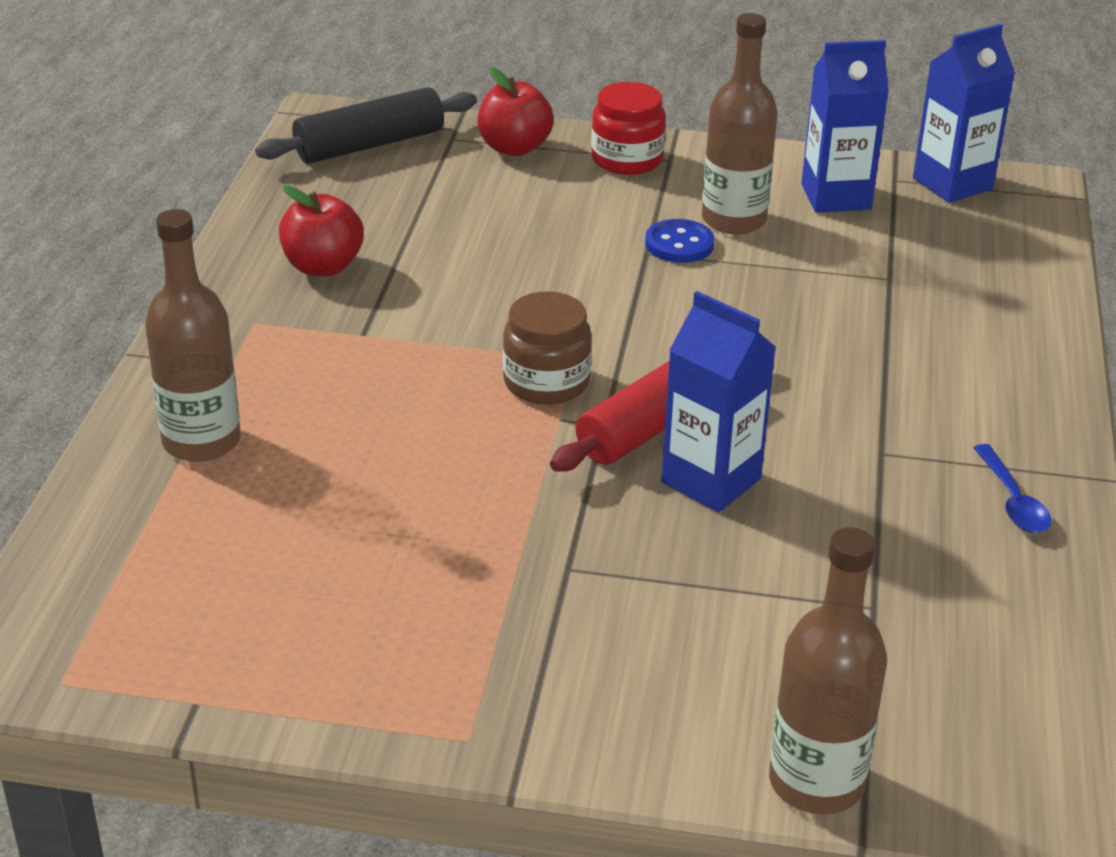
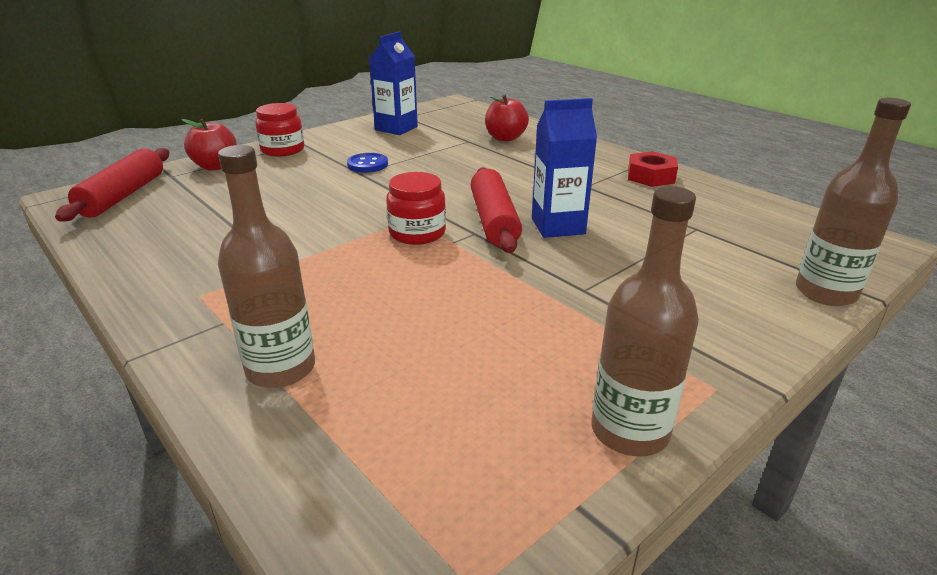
camera: 50 degrees left, 5 degrees down
(323, 267) = (195, 251): red apple -> red apple (505, 138)
(369, 145) = (123, 195): black rolling pin -> red rolling pin
(546, 382) = (417, 233): brown jar -> red jar
(734, 220) = (373, 149): brown bottle -> brown bottle (629, 431)
(952, 184) = (428, 110): blue carton -> none
(1012, 500) = (650, 176): blue spoon -> red nut

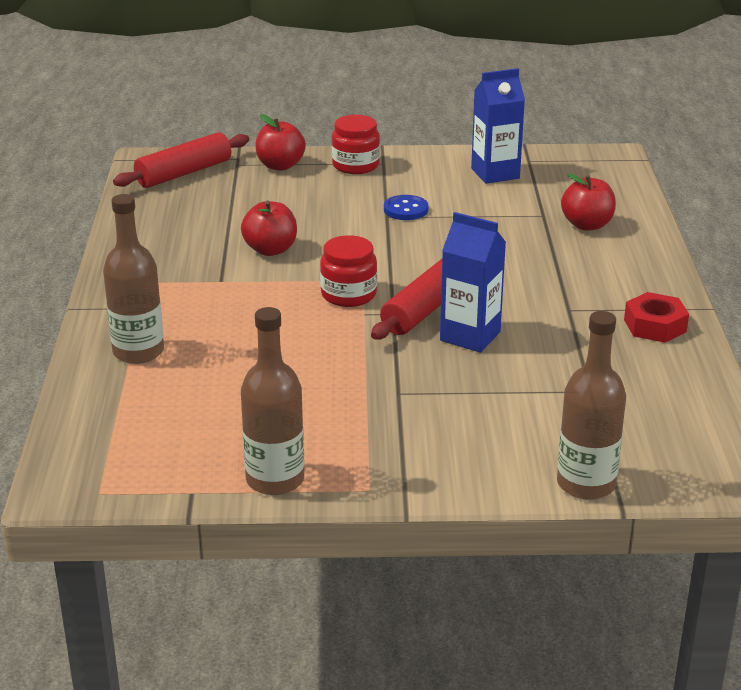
camera: 40 degrees right, 0 degrees up
(295, 225) = (270, 250): none -> red apple

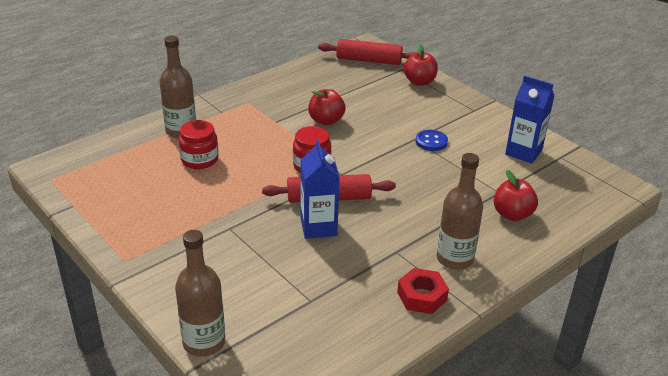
camera: 50 degrees right, 5 degrees up
(275, 479) = (106, 225): brown bottle -> brown bottle (455, 259)
(355, 165) = (457, 103): red jar -> red jar (199, 159)

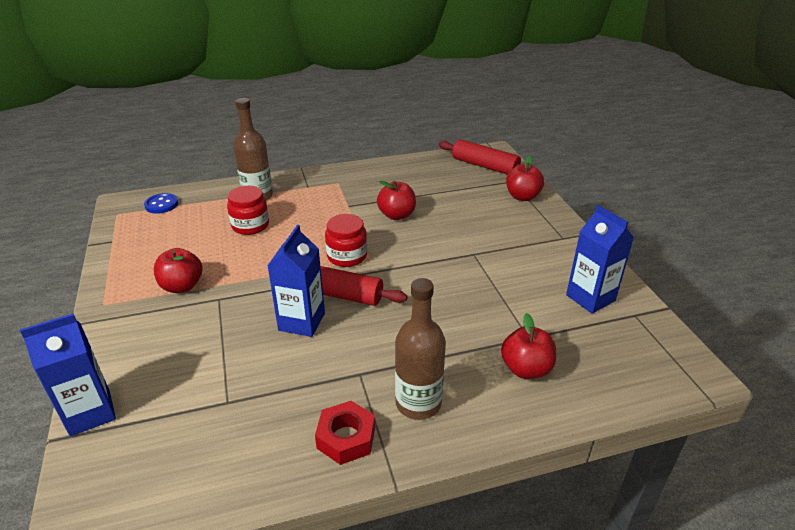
camera: 25 degrees right, 0 degrees up
(185, 226) = (182, 286): none -> red apple
(204, 342) = (90, 413): brown bottle -> blue carton
(431, 141) = (490, 261): blue button -> blue button (161, 205)

